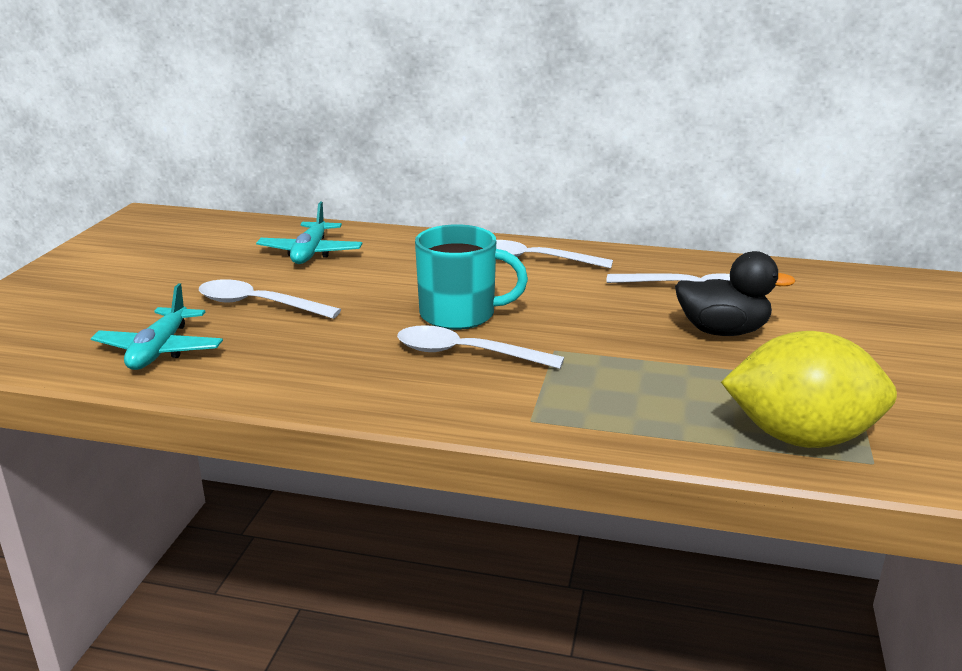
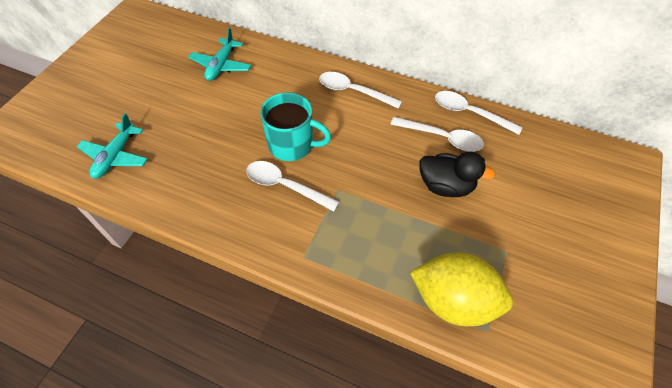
camera: 10 degrees right, 30 degrees up
(258, 304) = (179, 117): white spoon -> white spoon (469, 113)

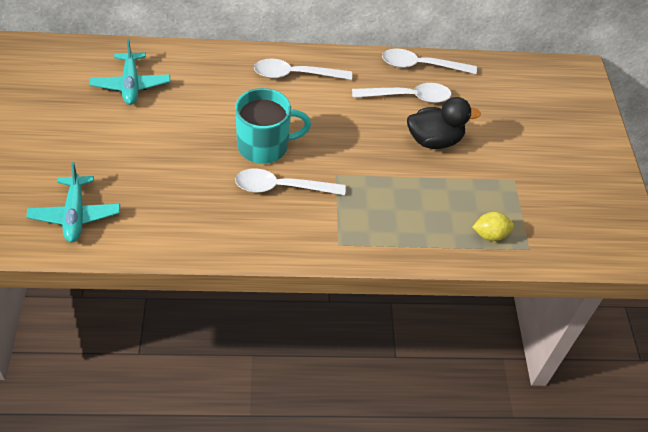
camera: 30 degrees left, 5 degrees down
(453, 300) = (490, 235): yellow lemon -> yellow lemon, size x0.45

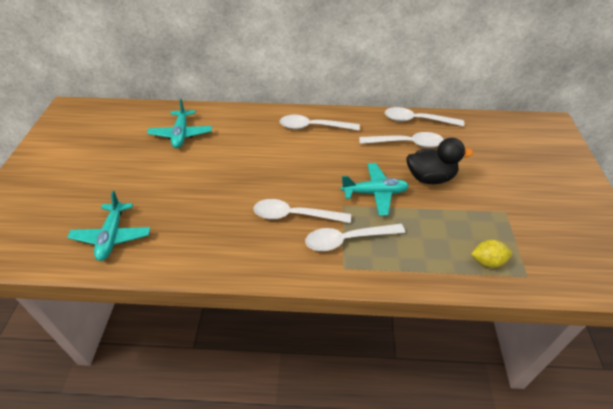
camera: 10 degrees right, 5 degrees down
(264, 146) = (283, 181): turquoise mug -> none
(342, 214) = (347, 240): none -> white spoon
(371, 160) = (375, 193): none -> turquoise plane

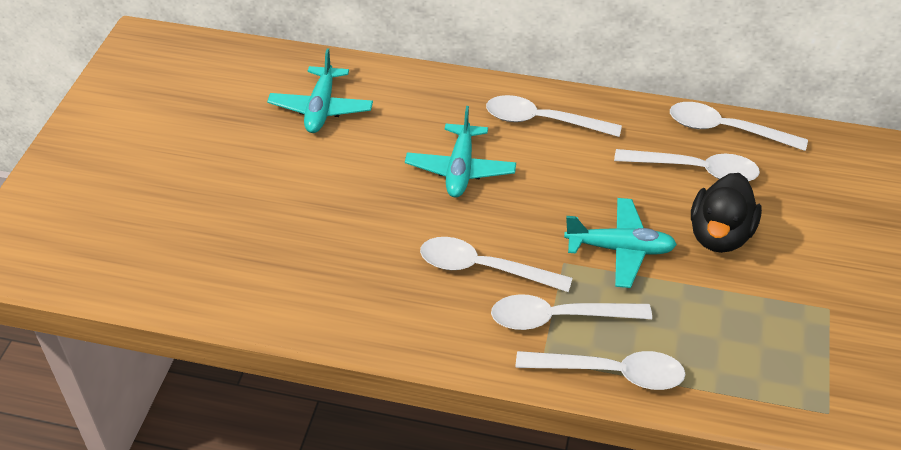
camera: 10 degrees right, 0 degrees up
(112, 236) = (203, 264): turquoise plane -> turquoise plane (460, 169)
(388, 270) = (611, 373): none -> white spoon
(430, 178) = (719, 235): black duck -> black duck turned 105 degrees clockwise
(487, 261) = (772, 382): yellow lemon -> none

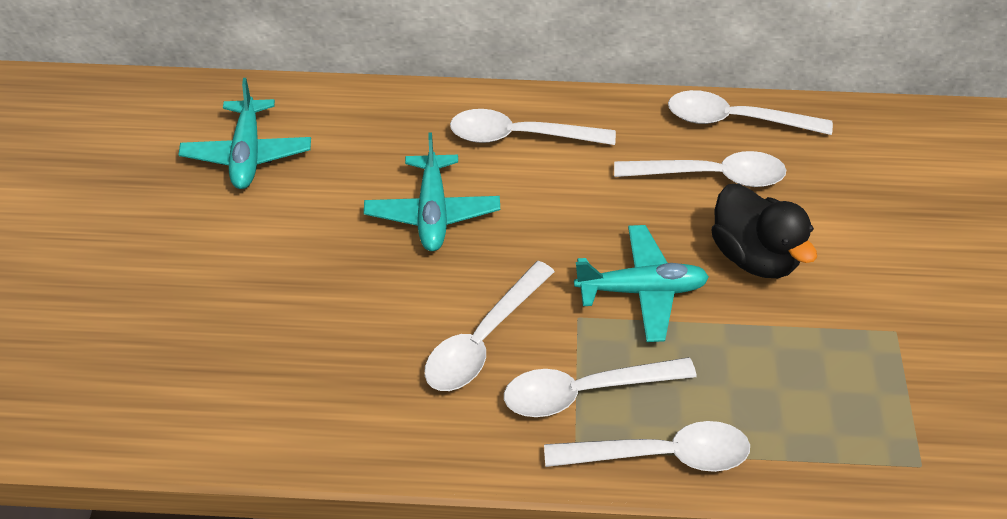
camera: 10 degrees left, 5 degrees up
(483, 268) = (483, 339): white spoon -> white spoon turned 60 degrees counterclockwise
(719, 235) = (753, 255): black duck -> black duck turned 45 degrees counterclockwise

